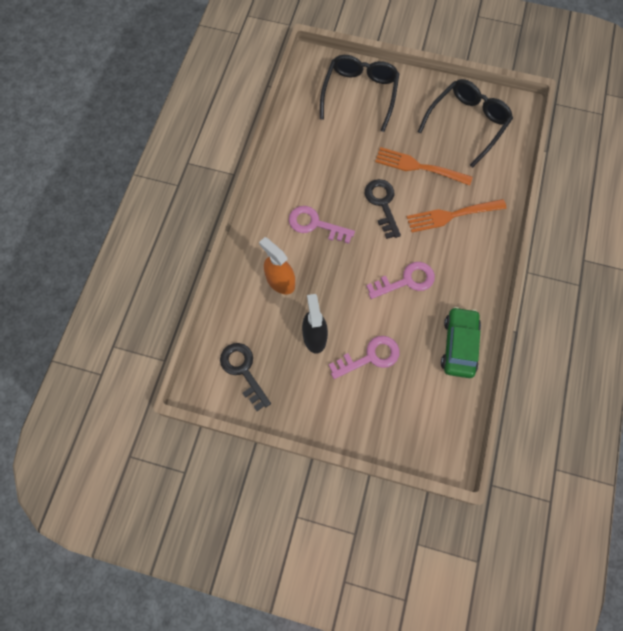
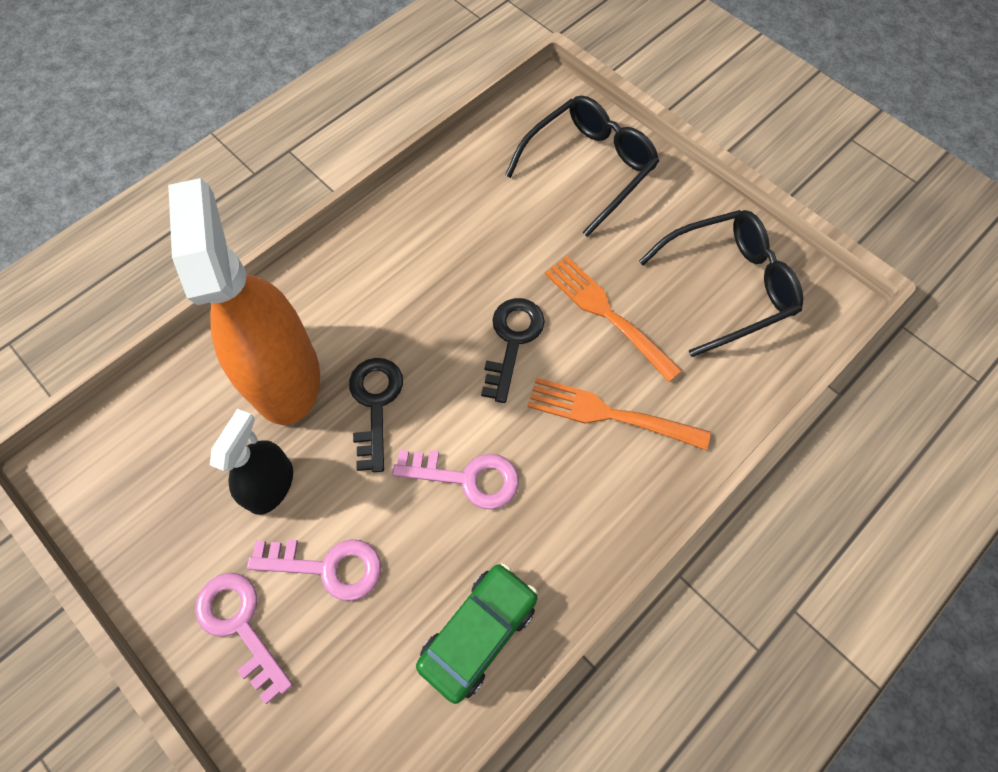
camera: 30 degrees right, 5 degrees down
(243, 371) = (135, 477): black key -> black key (375, 404)
(280, 281) = (284, 375): orange spray bottle -> orange spray bottle, size x1.91
(315, 224) = (393, 320): pink key -> pink key (240, 625)

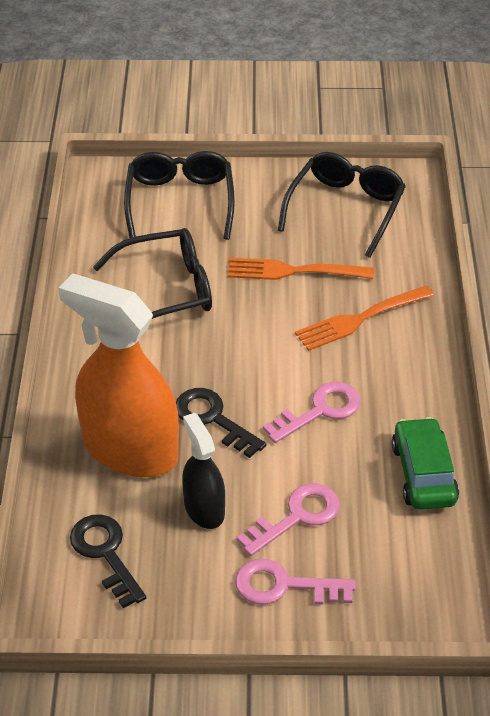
camera: 45 degrees left, 20 degrees down
(482, 247) = (168, 290): none -> black glasses
(512, 341) = (255, 325): black key -> black key (106, 554)

